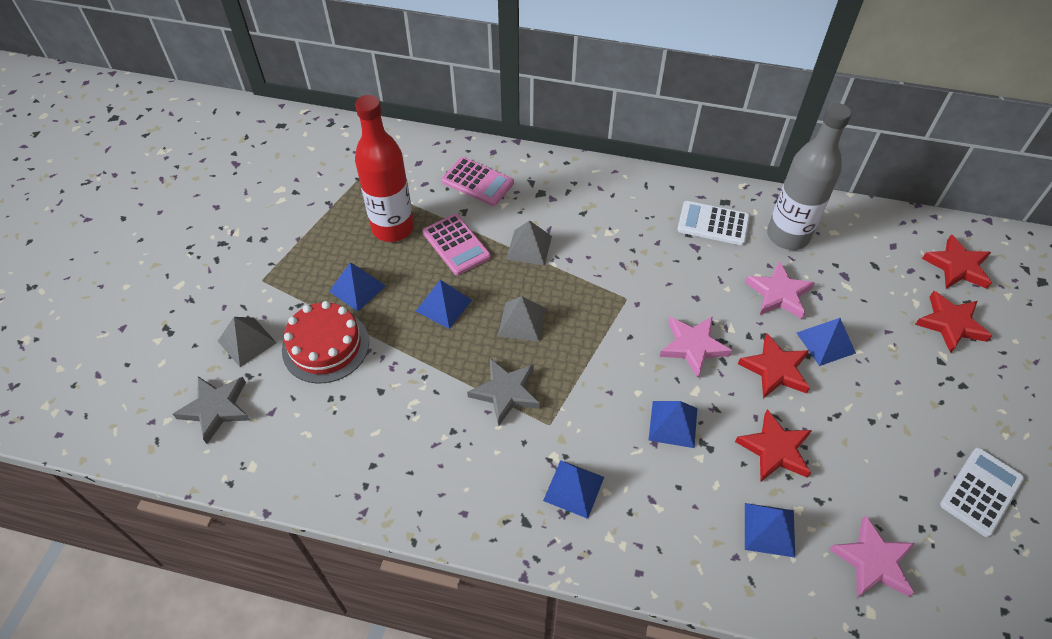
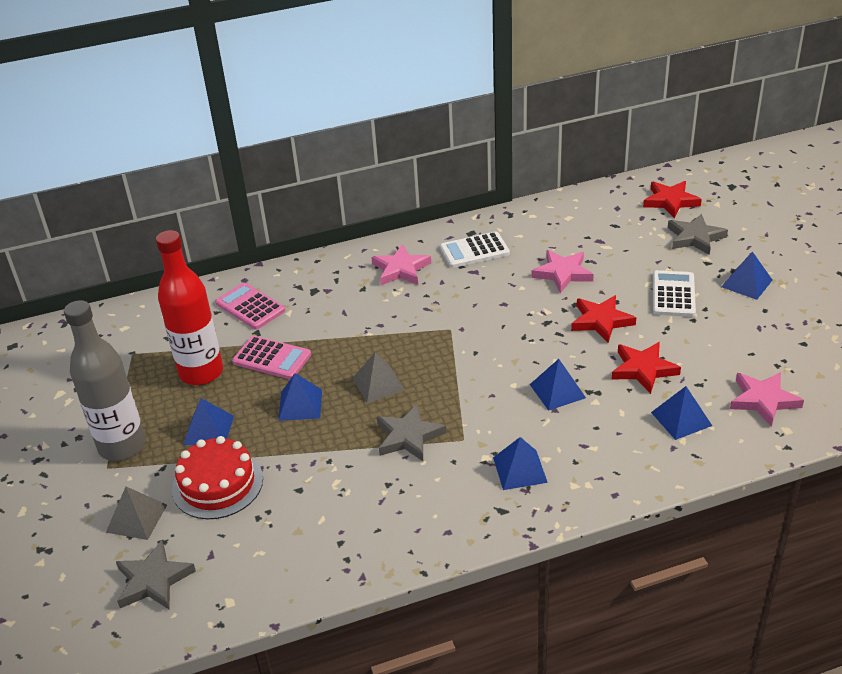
camera: 30 degrees left, 15 degrees down
(477, 182) = (250, 307): pink calculator -> pink calculator turned 135 degrees counterclockwise
(529, 247) = (338, 331): grey pyramid -> none
(693, 346) = (529, 335): pink star -> pink star (401, 269)
(787, 236) = (537, 234): grey bottle -> grey bottle (122, 446)
(826, 342) = (622, 288): blue pyramid -> blue pyramid (747, 283)
(950, 324) = (695, 237): red star -> grey star
(981, 492) = (795, 325): white calculator -> white calculator (673, 294)

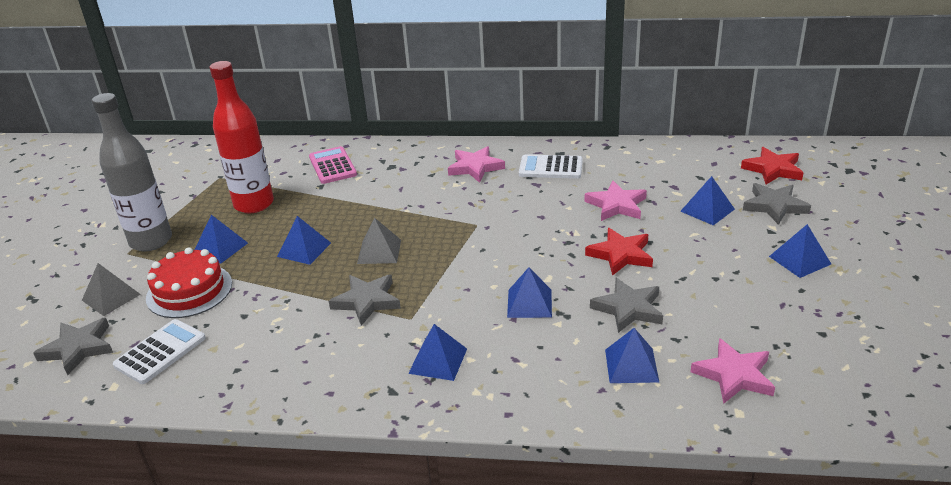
camera: 25 degrees right, 5 degrees down
(272, 358) = (314, 208): pink calculator -> none
(643, 256) = (707, 210): none -> blue pyramid
(643, 369) = (628, 308): red star -> grey star
(673, 294) = (712, 250): white calculator -> white calculator (160, 352)

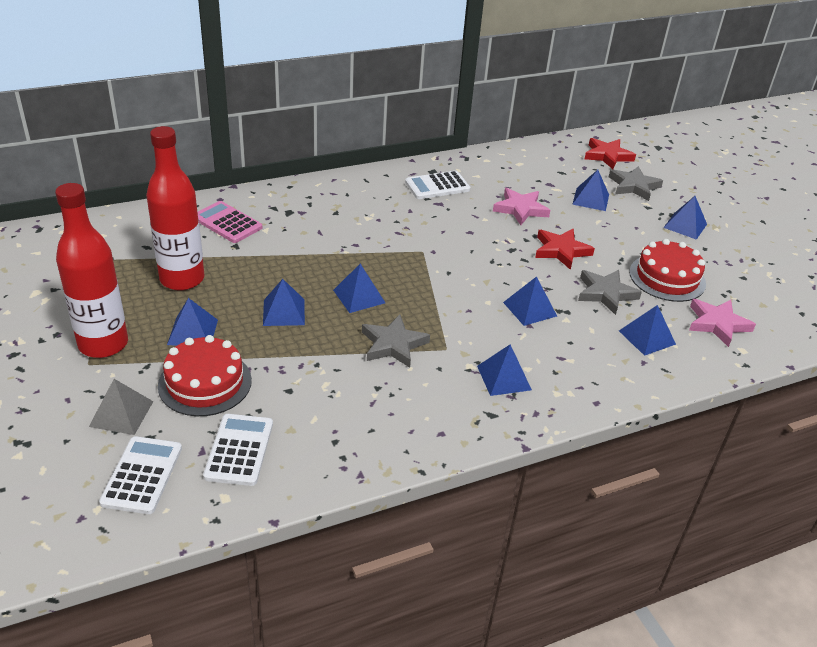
camera: 35 degrees left, 5 degrees up
(78, 348) = (142, 475): grey star -> white calculator
(151, 241) = (103, 344): grey bottle -> red bottle
(379, 251) = (359, 296): grey pyramid -> blue pyramid
(475, 167) = (370, 198): pink star -> none
(719, 310) = (667, 278): none -> red cake

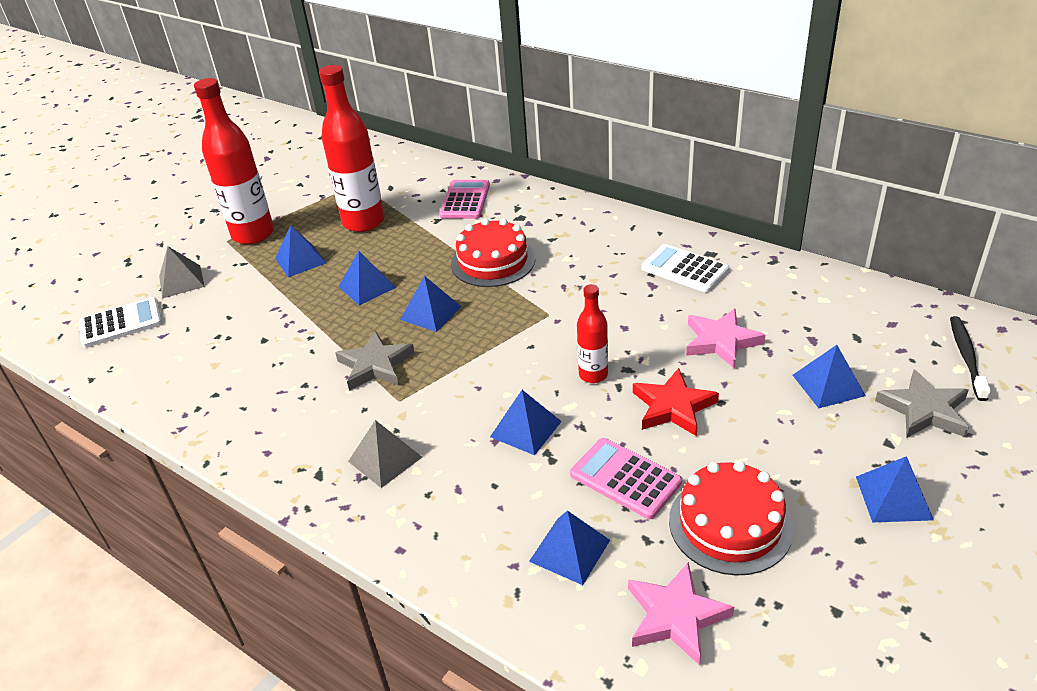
camera: 65 degrees right, 0 degrees up
(205, 383) = (242, 297): red cake -> red cake (493, 261)
(239, 450) = (174, 351): white calculator -> none
(504, 263) = (593, 375): none -> red bottle
(504, 378) = (385, 459): blue pyramid -> grey pyramid
(606, 293) = (625, 478): grey star -> pink calculator
(607, 156) = (966, 357): red star -> black toothbrush

